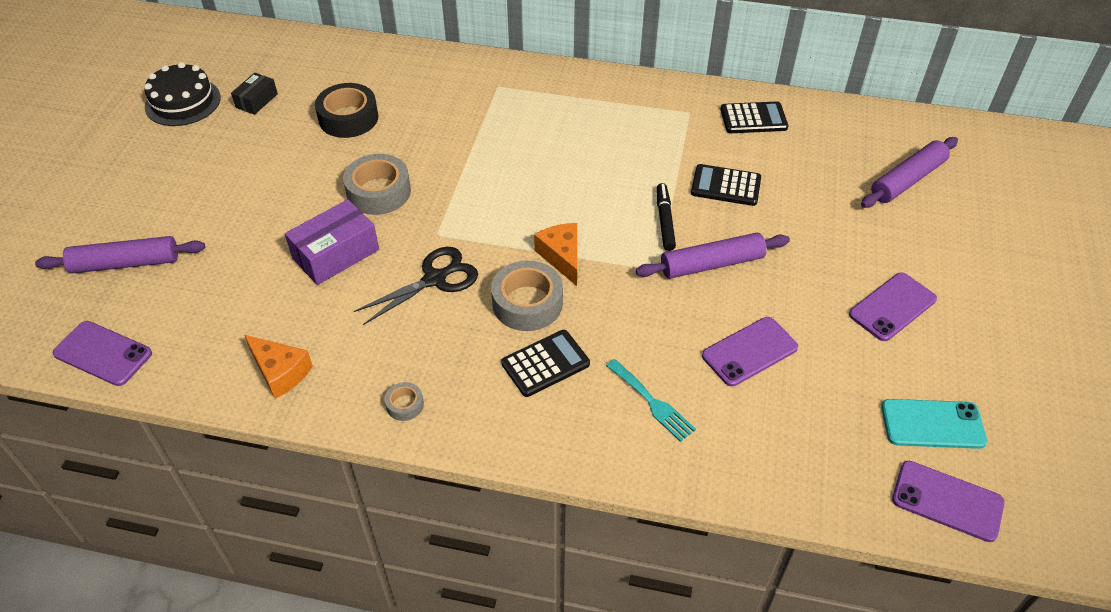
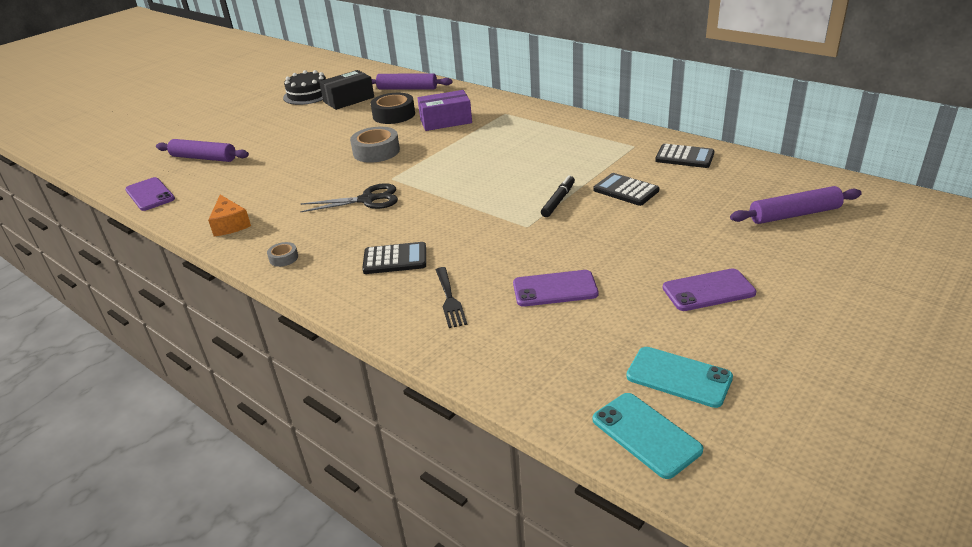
camera: 30 degrees right, 15 degrees down
(256, 101) = (349, 100): black box -> black box, size x1.70
(336, 254) = (320, 176): purple box -> purple box (446, 121)
(527, 303) = (415, 224): grey tape -> none
(561, 257) = (463, 205): orange cheese -> none
(652, 403) = (450, 300): turquoise fork -> black fork
(712, 264) = (572, 232): purple rolling pin -> purple rolling pin (407, 89)
(947, 501) = (646, 434): purple phone -> turquoise phone

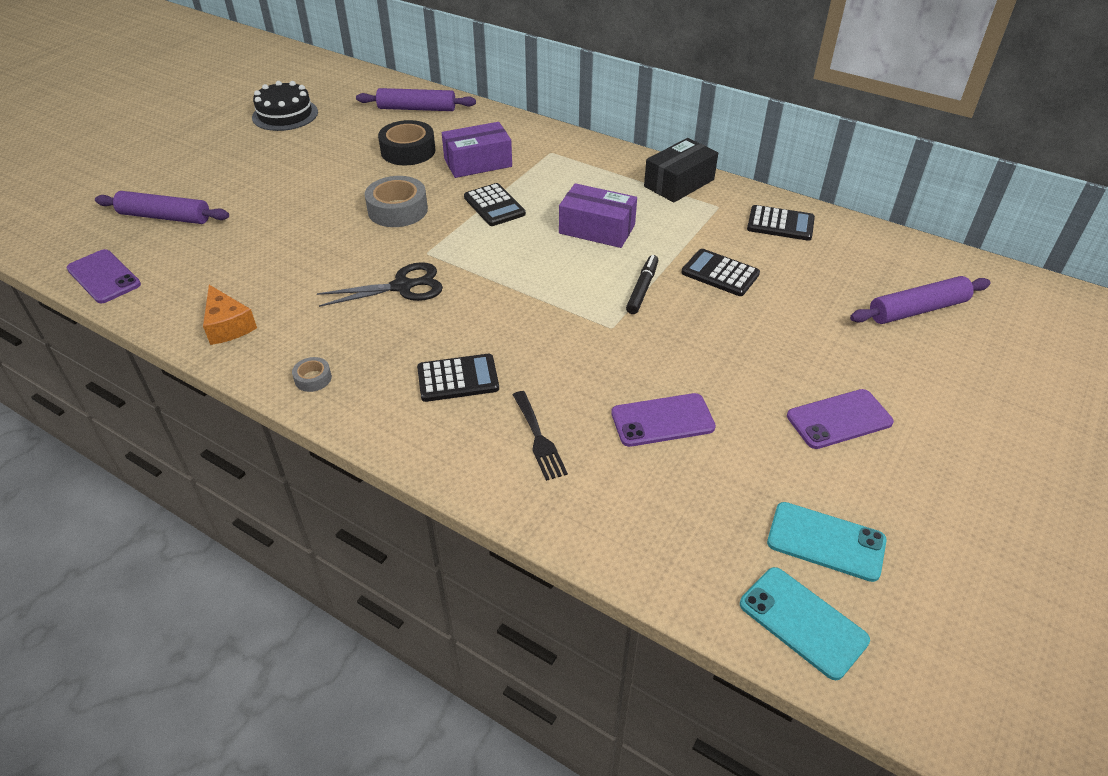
camera: 10 degrees left, 10 degrees up
(349, 100) = (342, 124): black box -> black box (679, 183)
(452, 148) = (494, 206): none -> black calculator
(530, 162) = (597, 229): none -> purple box

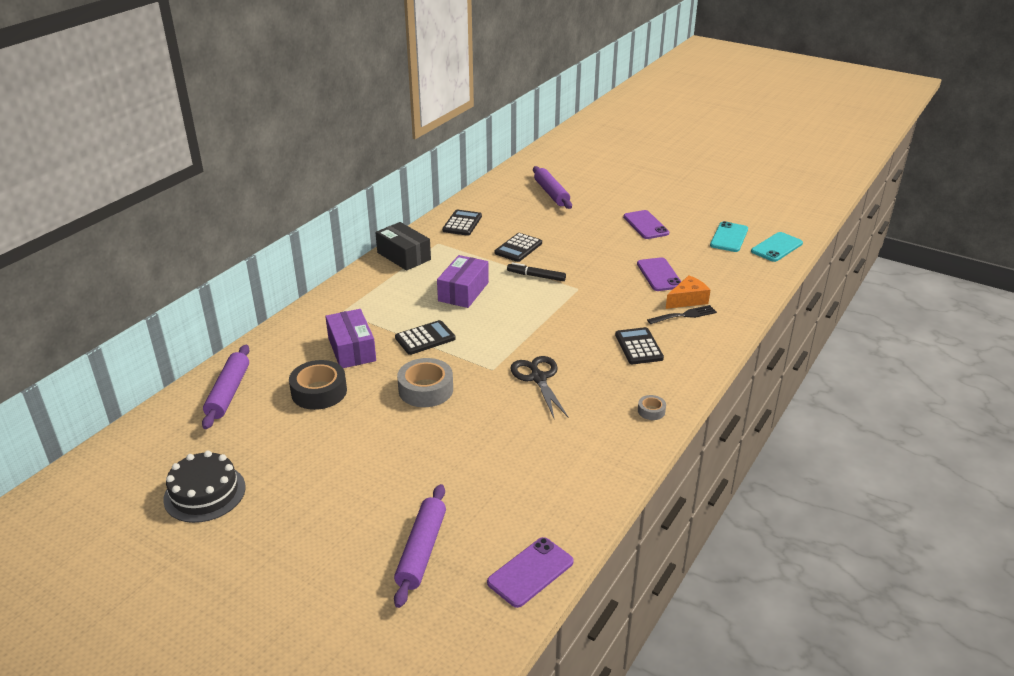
camera: 90 degrees left, 10 degrees down
(228, 325) = (596, 467): orange cheese -> orange cheese (687, 300)

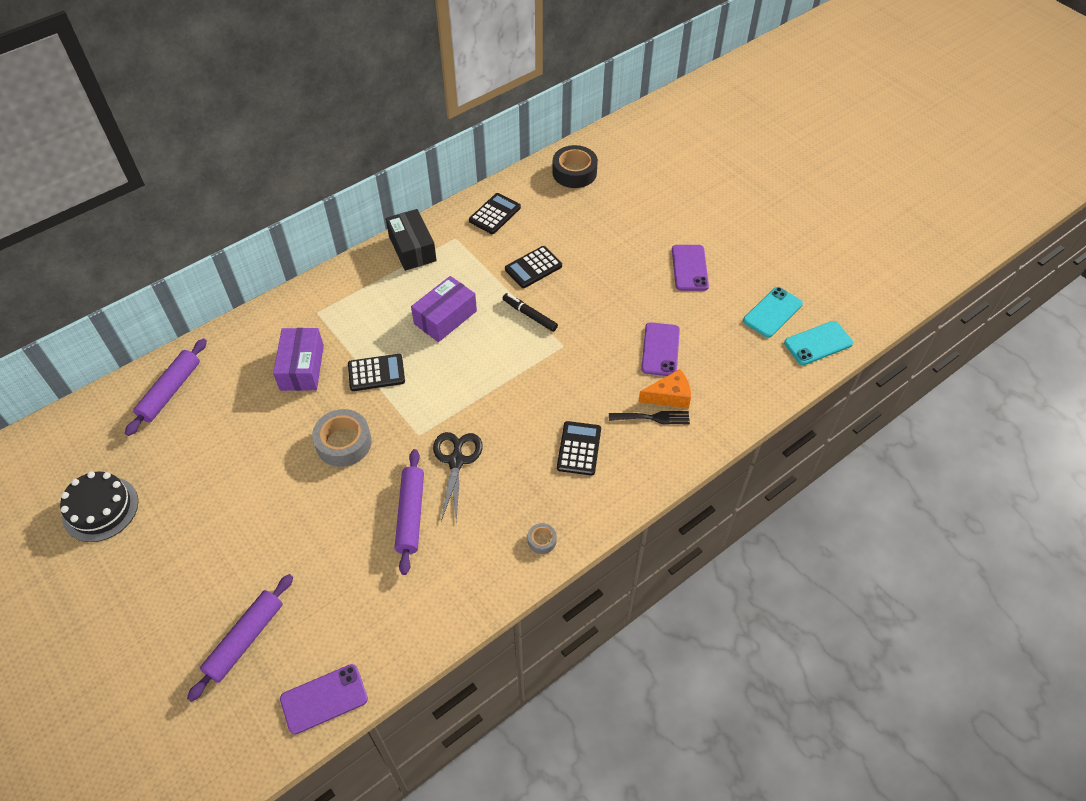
camera: 20 degrees right, 20 degrees up
(319, 392) = (248, 415): black tape -> black tape (574, 172)
(551, 193) = (613, 190): purple rolling pin -> purple rolling pin (411, 515)

